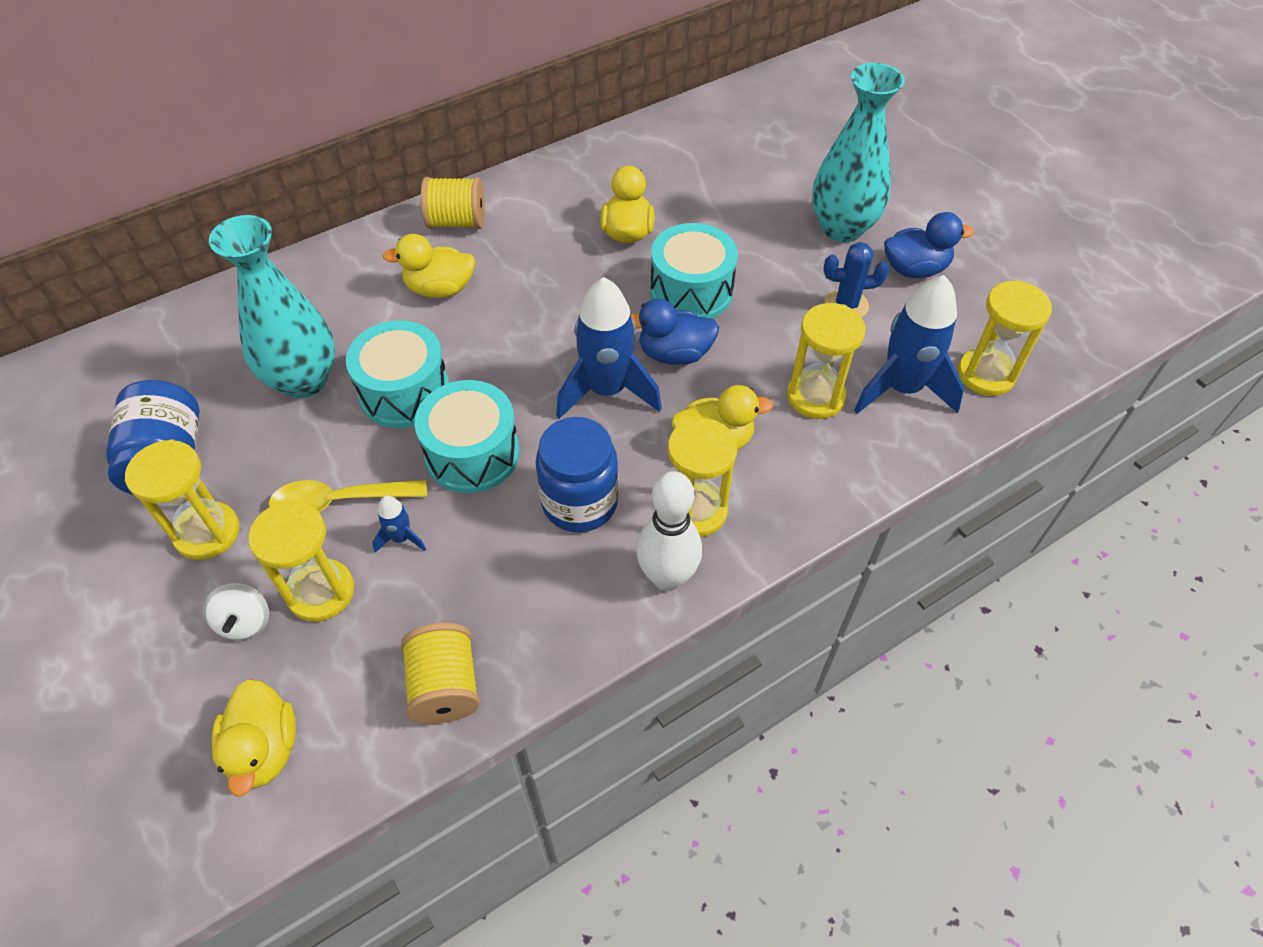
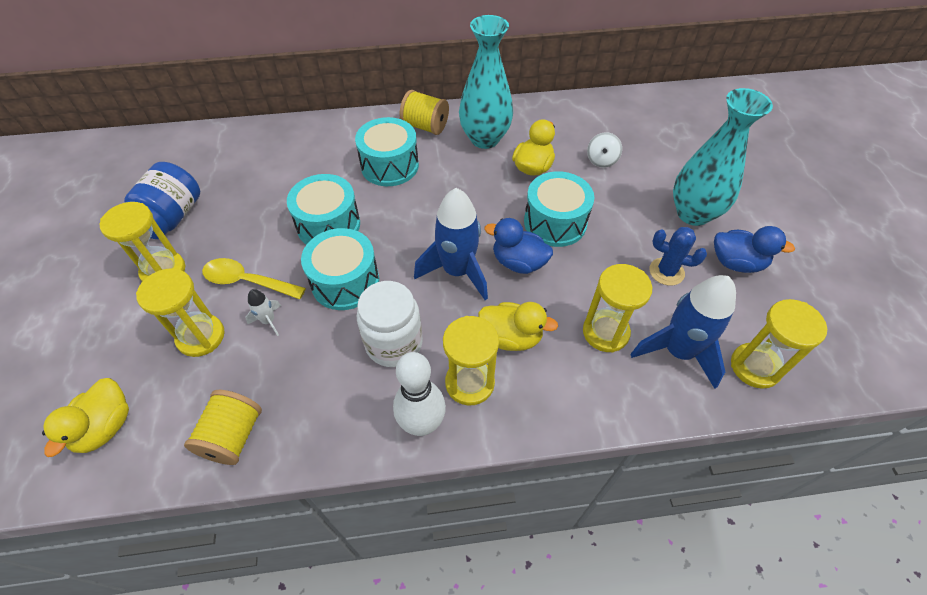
camera: 25 degrees right, 0 degrees up
(245, 622) = (147, 337): white spinning top -> white spinning top (601, 160)
(303, 380) = (275, 196): turquoise vase -> turquoise vase (484, 139)
(401, 538) = (268, 321): blue rocket -> white rocket
(440, 289) = (389, 165): yellow duck -> turquoise drum
(579, 502) = (394, 343): blue jar -> white jar

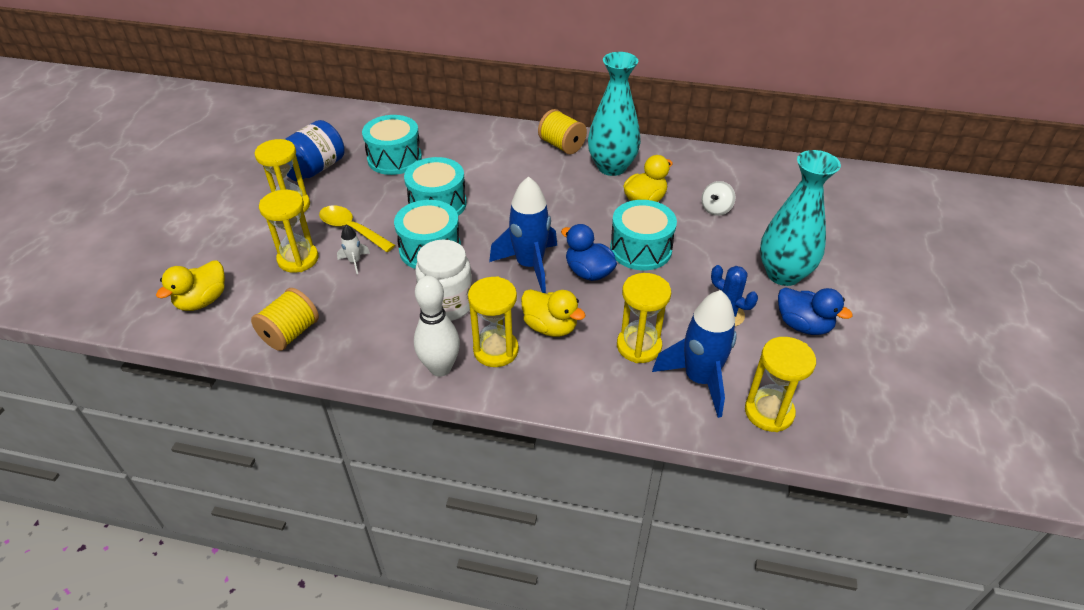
camera: 20 degrees right, 10 degrees down
(389, 165) = (513, 170): turquoise drum -> turquoise drum (394, 158)

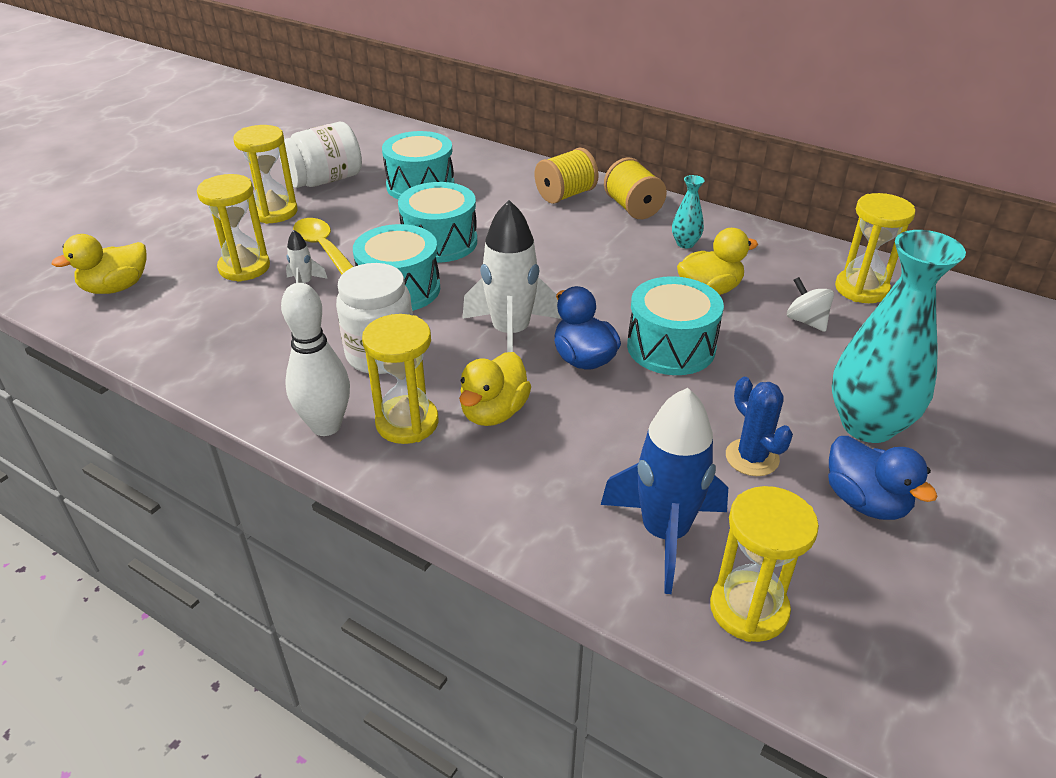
camera: 20 degrees right, 5 degrees down
(290, 333) = (182, 343): yellow spool -> yellow spool (565, 195)
(315, 169) = (325, 180): blue jar -> white jar
(529, 265) = (510, 334): blue rocket -> white rocket
(550, 327) = (494, 412): yellow duck -> yellow duck turned 60 degrees clockwise
(612, 167) = (685, 243): turquoise vase -> turquoise vase, size x0.44
(639, 346) = (600, 466): yellow hourglass -> yellow hourglass (861, 289)
(716, 209) = (806, 321): white spinning top -> white spinning top turned 90 degrees clockwise

